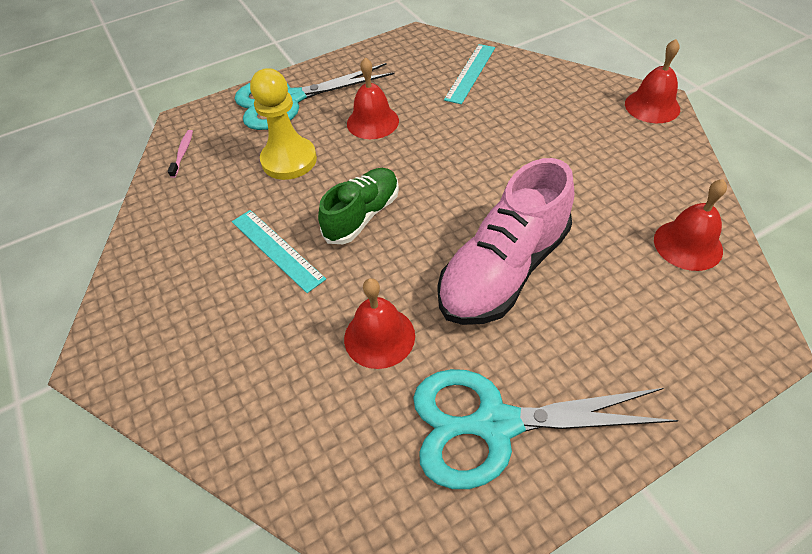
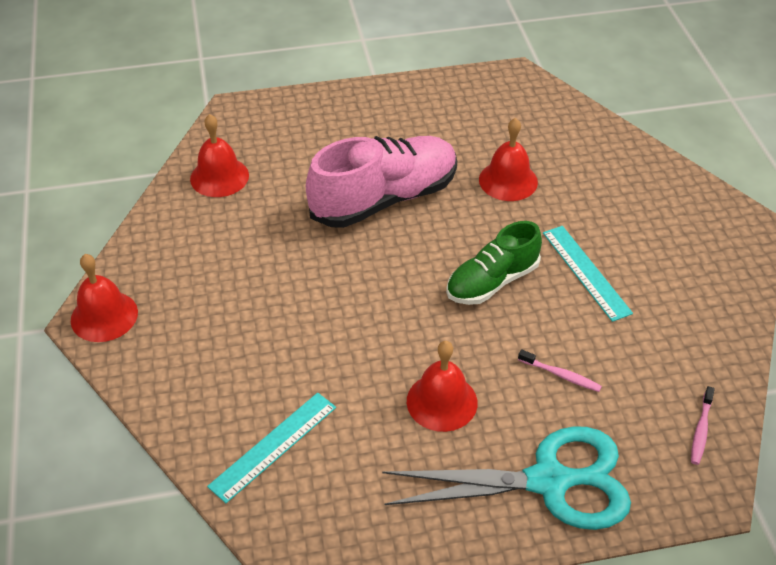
camera: 165 degrees left, 5 degrees down
(289, 160) = (561, 375): yellow pawn -> pink toothbrush
(494, 424) = (446, 116): turquoise scissors -> none

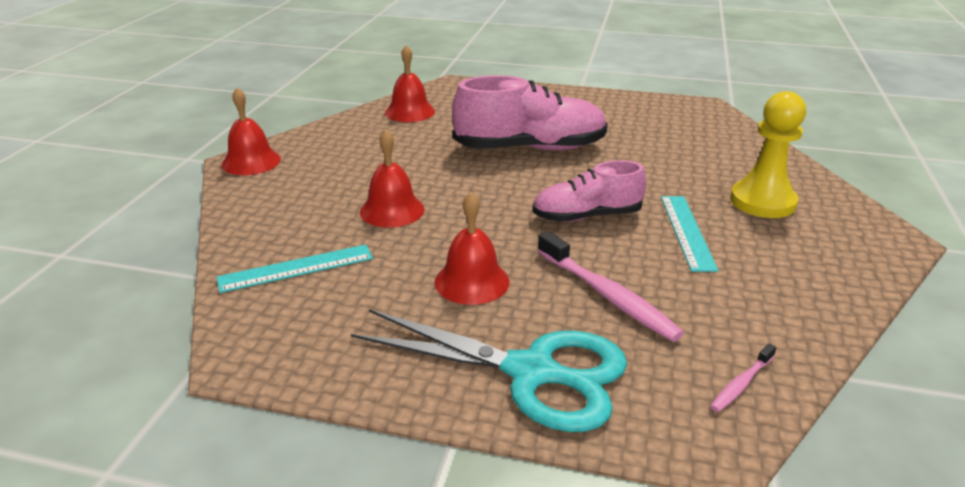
camera: 25 degrees right, 15 degrees down
(492, 282) = (586, 216): green shoe -> pink shoe
(508, 180) = (651, 160): red bell -> red bell (392, 210)
(561, 375) = (607, 295): pink toothbrush -> pink toothbrush, size x1.95
(629, 209) = (762, 202): none -> yellow pawn

